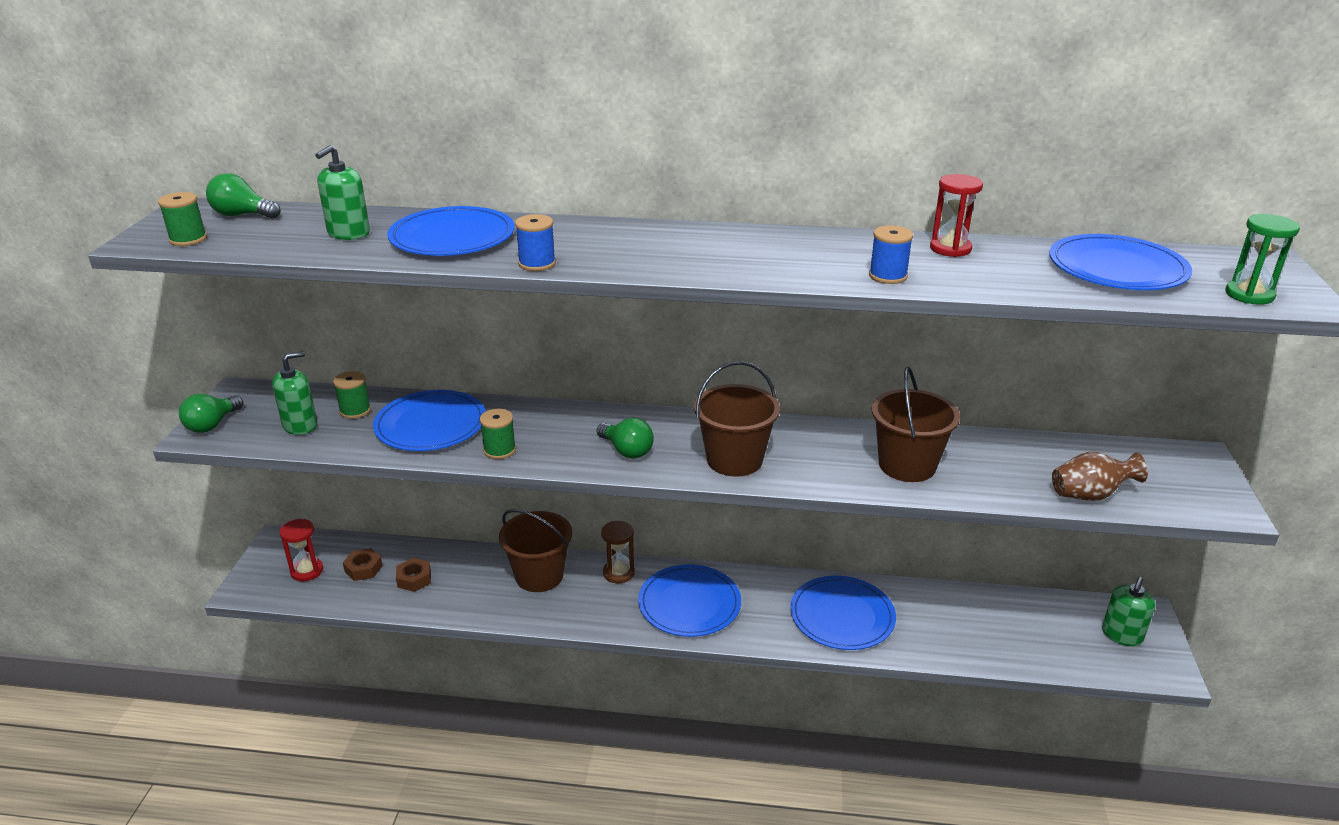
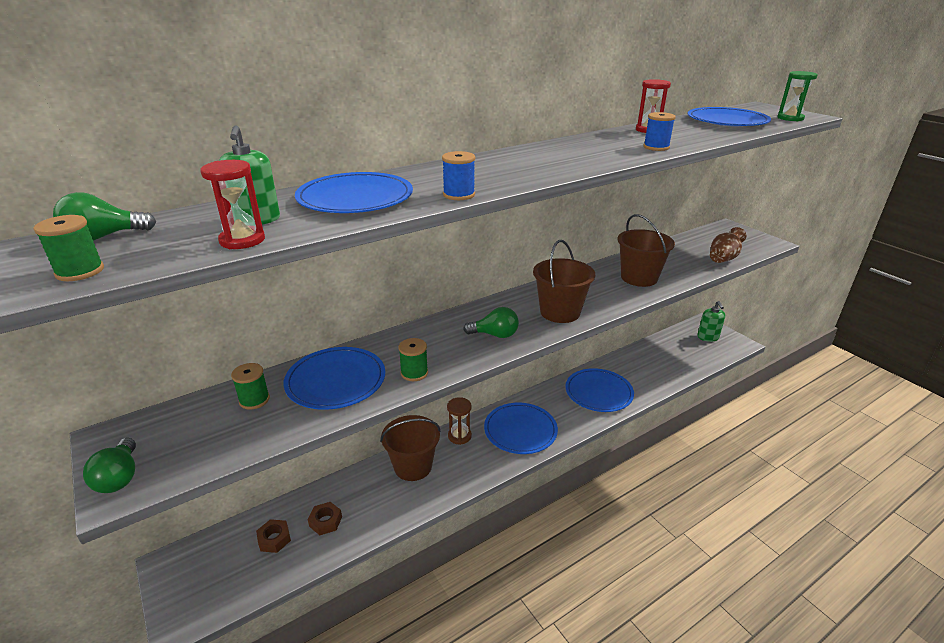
camera: 40 degrees left, 0 degrees up
(300, 425) = (218, 434): green soap dispenser -> none
(307, 571) = (224, 571): red hourglass -> red hourglass (242, 240)

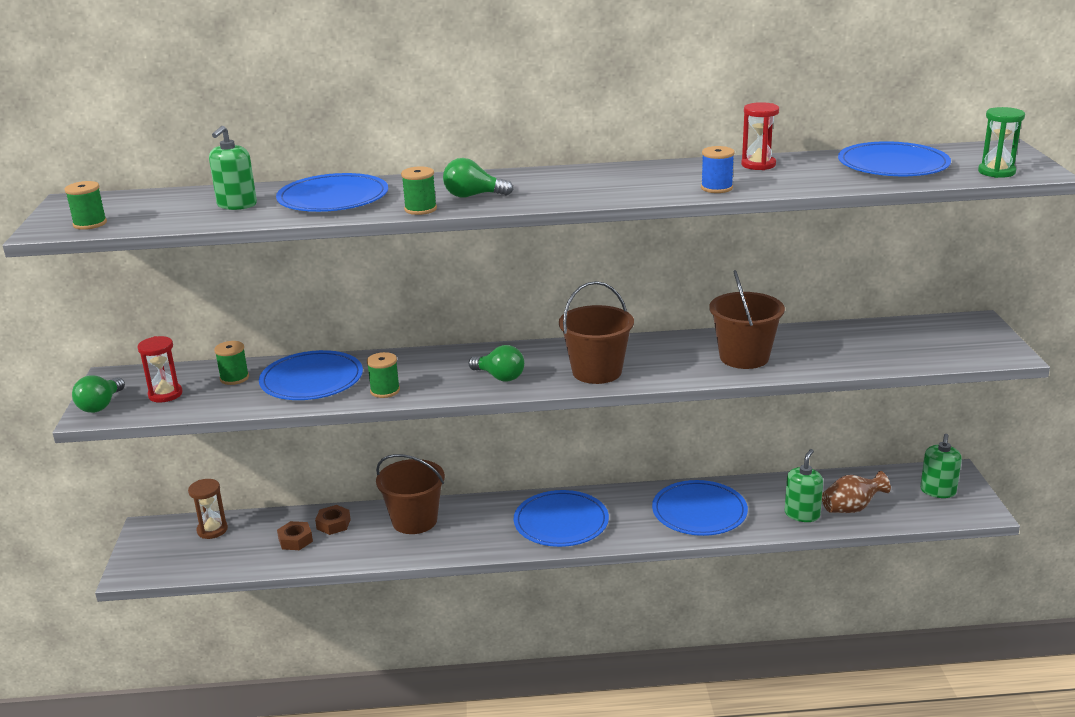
camera: 30 degrees right, 5 degrees down
(104, 237) = (126, 201): green light bulb -> green light bulb (473, 196)
(242, 240) = (208, 220): red hourglass -> red hourglass (165, 394)
(274, 539) = (242, 539): brown nut -> brown nut (333, 524)
(459, 195) = (420, 209): blue spool -> green spool
(459, 436) = (488, 508): brown hourglass -> brown hourglass (212, 530)
(656, 375) = (802, 514): none -> green soap dispenser
(723, 258) = (898, 359): brown vase -> brown vase (851, 508)

